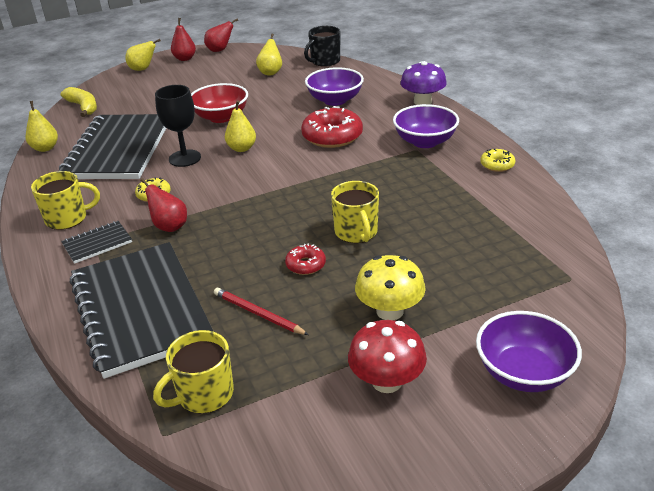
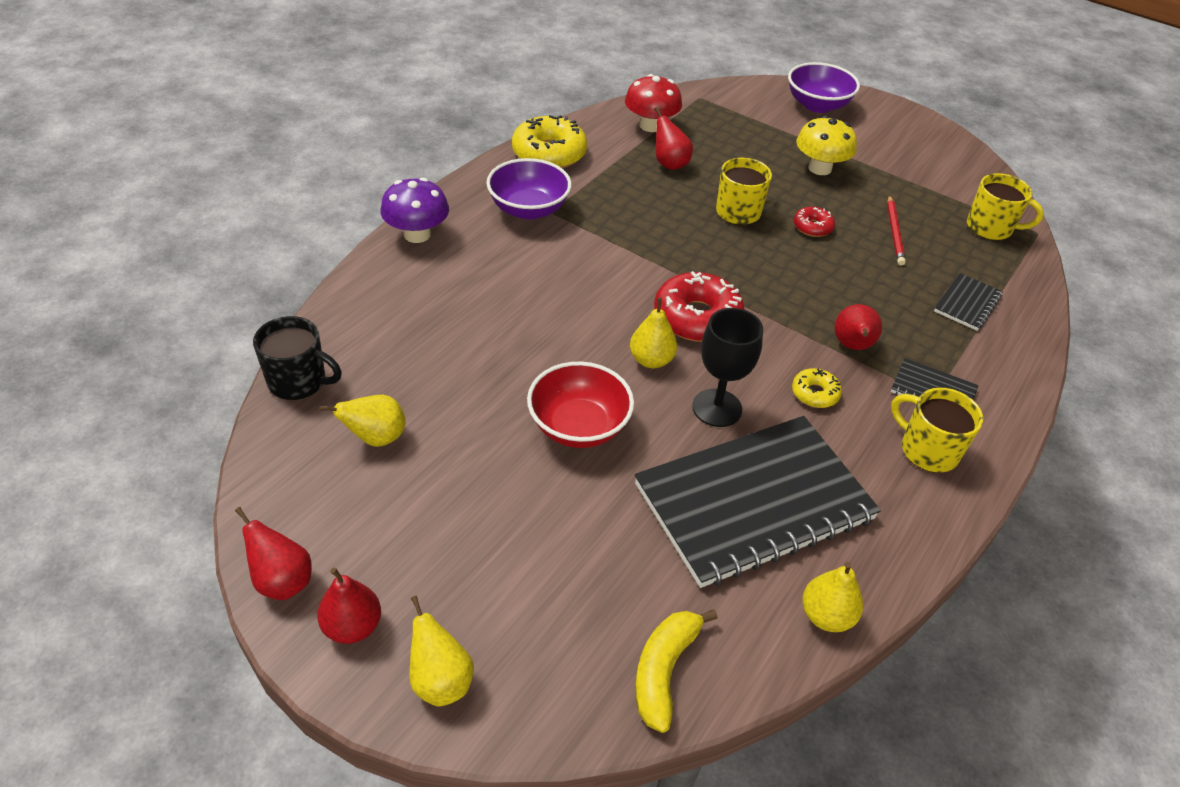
camera: 125 degrees left, 10 degrees up
(140, 310) = (967, 303): black notebook -> black notebook, size x0.42
(332, 136) = (563, 286): red donut -> red donut (697, 318)
(335, 100) = (453, 318): purple bowl -> none
(386, 381) = (885, 154): red mushroom -> red mushroom (650, 126)
(450, 218) = (669, 164): none -> red pear
(497, 165) = (549, 153): yellow donut -> yellow donut, size x1.96

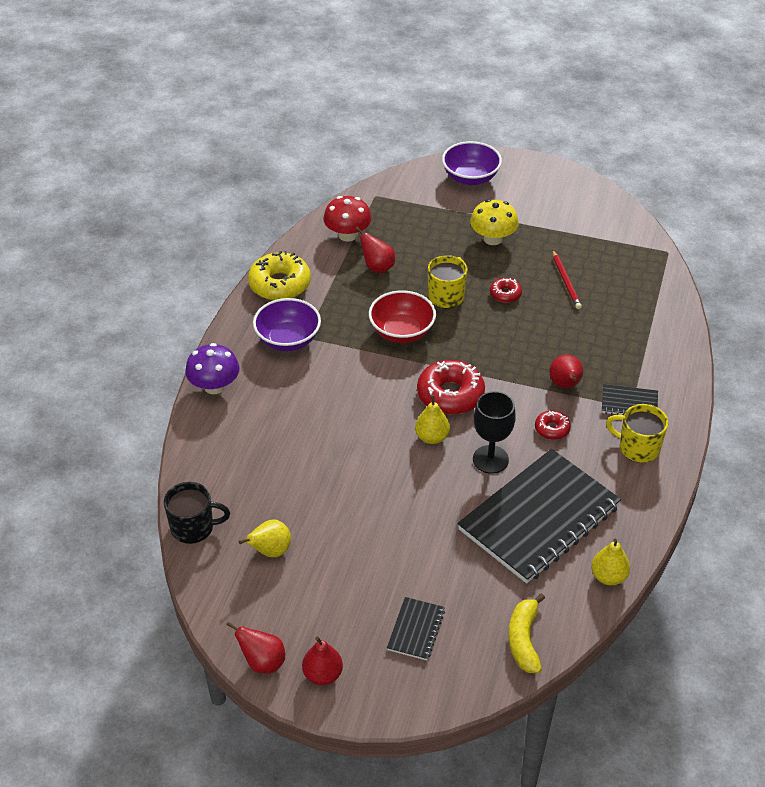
camera: 15 degrees left, 0 degrees up
(440, 681) = (393, 688): yellow pear -> none
(578, 426) = (403, 501): red bowl -> red bowl (402, 332)
(815, 393) = (552, 429): yellow donut -> red donut
(967, 303) = (633, 327): black notebook -> black notebook (415, 630)
(990, 228) = (633, 257): yellow mug -> none

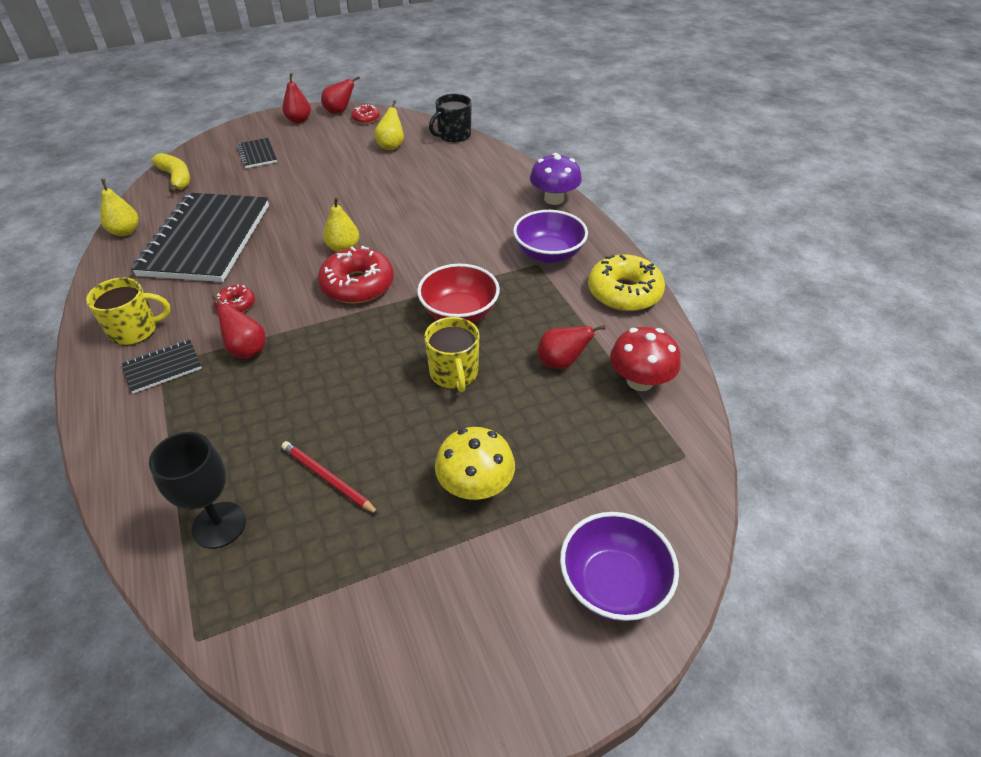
camera: 140 degrees right, 0 degrees up
(490, 459) = (278, 257): black goblet -> black goblet (219, 525)
(505, 294) = (391, 414): red donut -> red donut (366, 119)

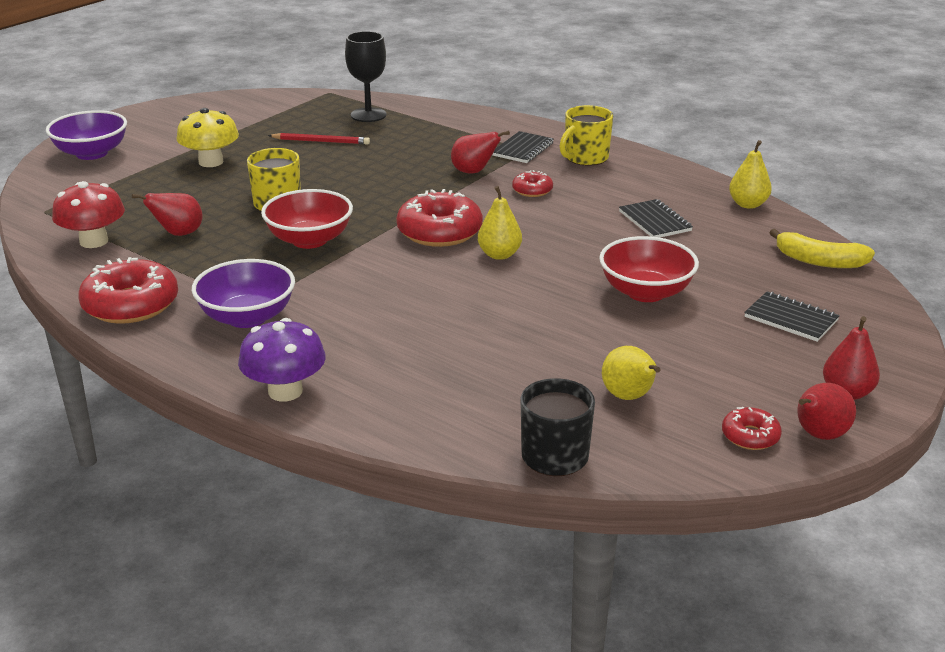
camera: 150 degrees right, 15 degrees down
(207, 240) = (654, 221): black notebook -> black notebook, size x0.42
(300, 192) = (645, 292): none -> red bowl
(624, 292) = (131, 305): yellow donut -> red donut

